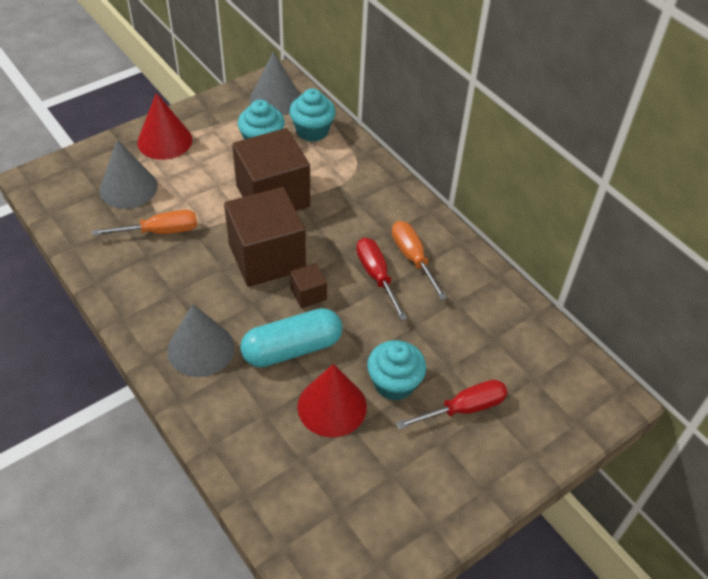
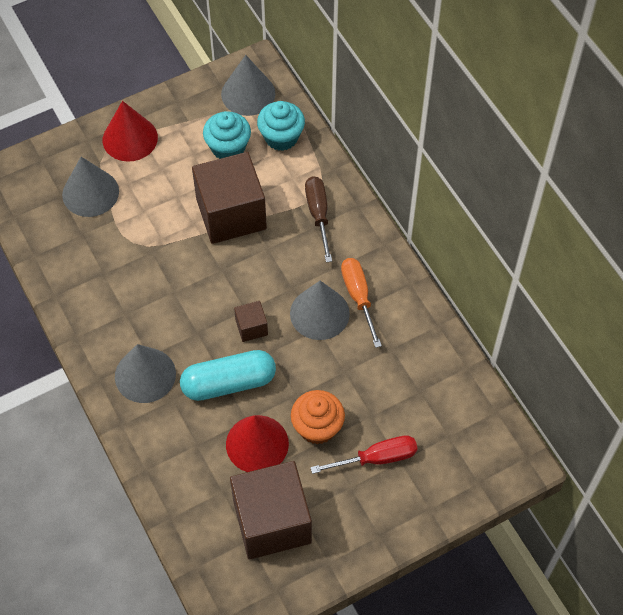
camera: 10 degrees right, 10 degrees up
(161, 231) = (118, 246): orange screwdriver -> none
(267, 257) = (217, 283): brown cube -> brown cube (272, 521)
(359, 190) = (318, 214): none -> brown screwdriver
(376, 276) = (319, 313): red screwdriver -> grey cone
(394, 383) = (317, 427): turquoise cupcake -> orange cupcake

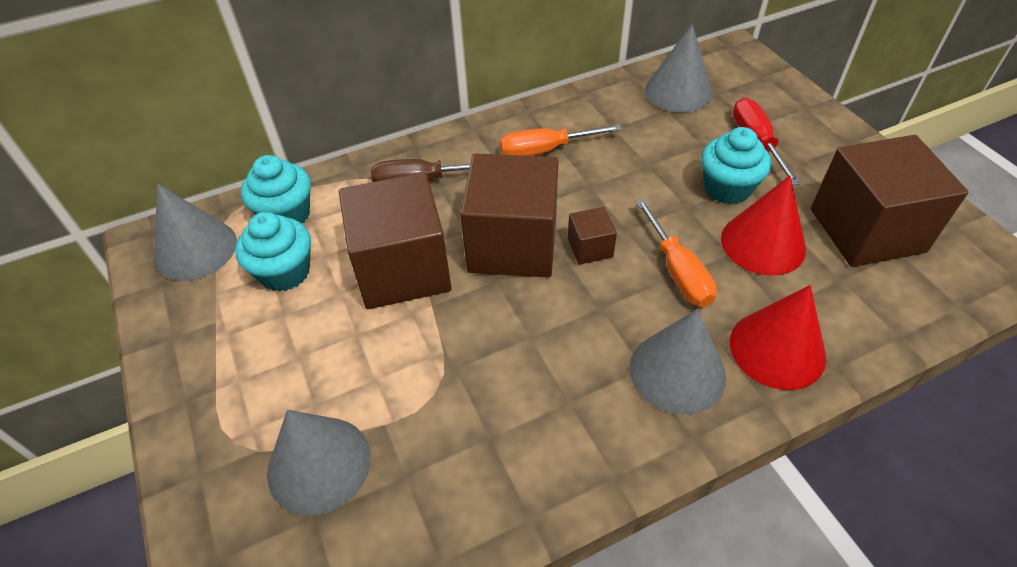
camera: 85 degrees left, 10 degrees down
(130, 138) = (221, 403): red cone -> red cone (777, 349)
(229, 383) = (678, 272): turquoise capsule -> orange screwdriver
(254, 278) = (512, 244): none -> brown cube
(317, 427) = (727, 188): orange cupcake -> turquoise cupcake
(319, 313) = (568, 183): grey cone -> grey cone (678, 91)

